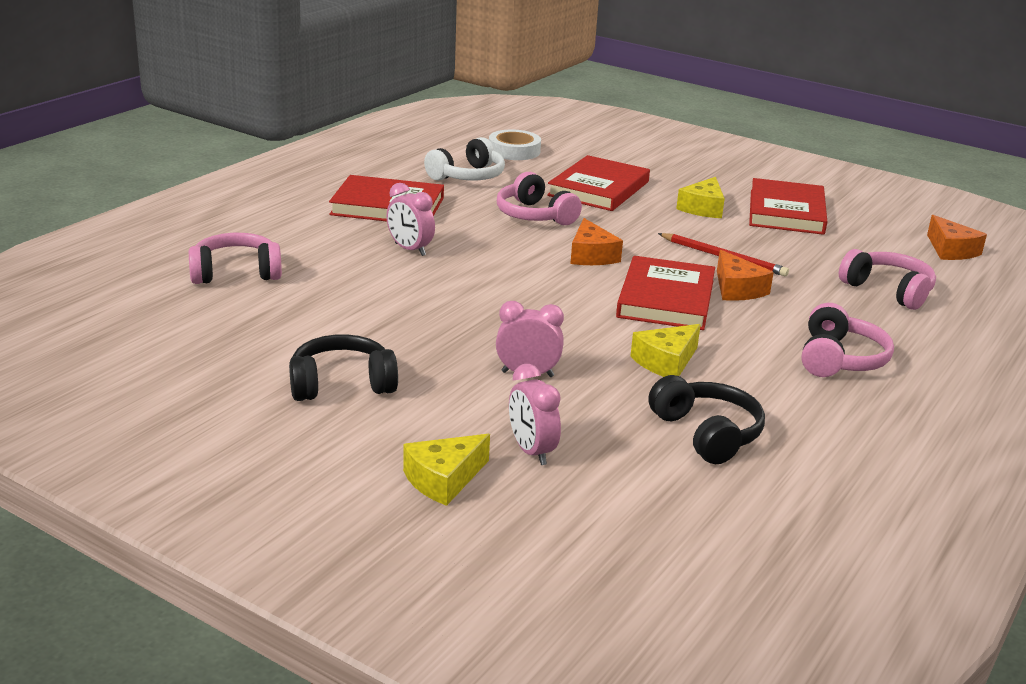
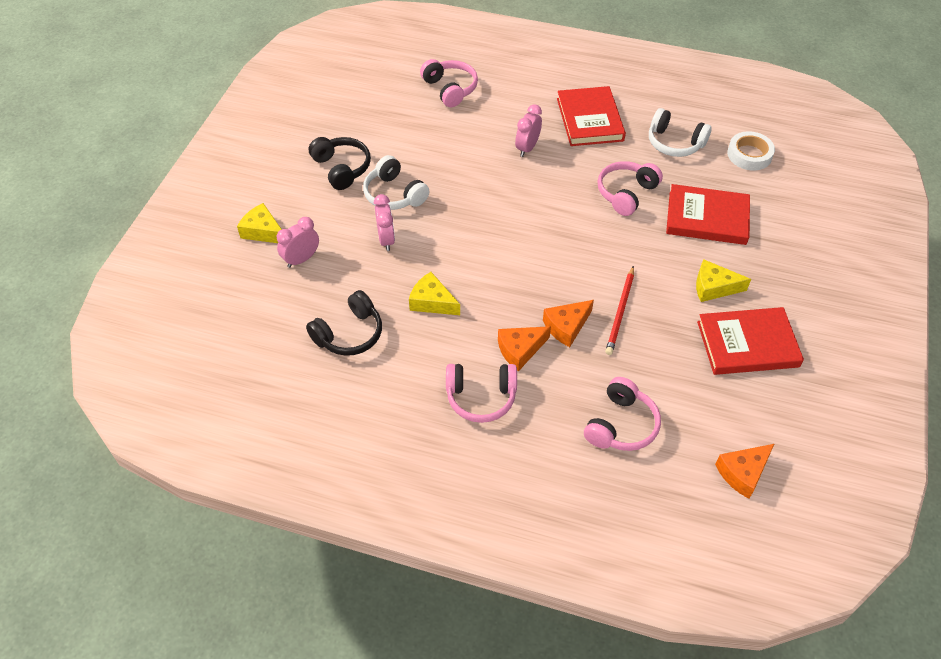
camera: 75 degrees right, 25 degrees up
(434, 352) = (394, 194): none -> white headphones
(591, 255) = (575, 237): orange cheese -> orange cheese (520, 350)
(666, 299) = (526, 288): red book -> none

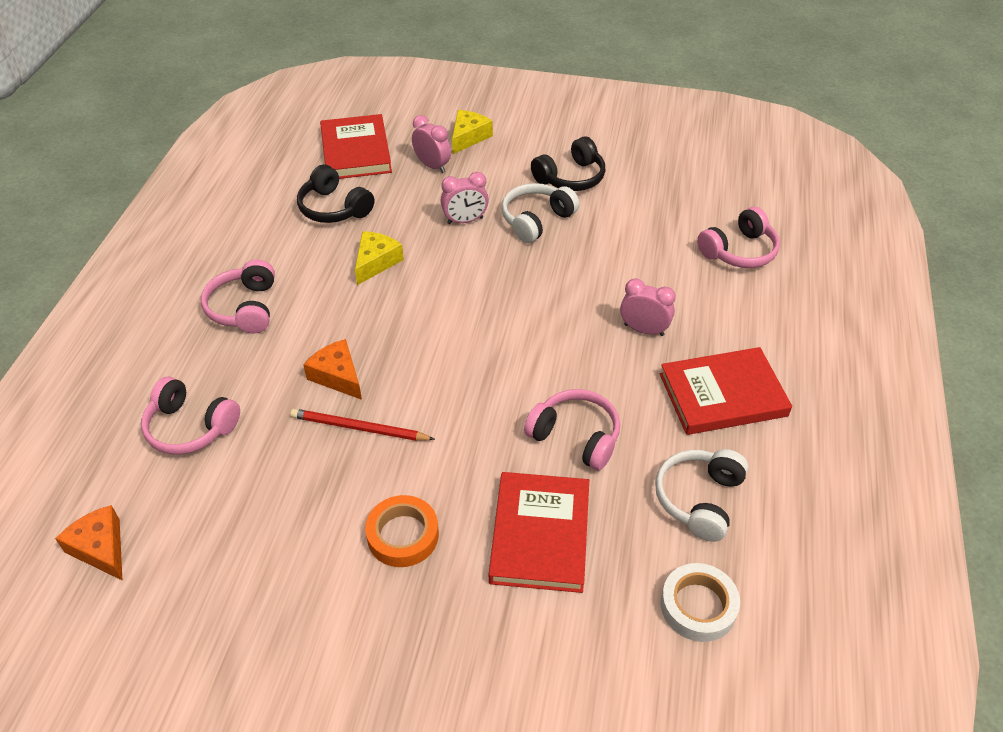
camera: 85 degrees right, 5 degrees down
(520, 350) = (305, 336): orange cheese -> none
(714, 287) = (403, 535): yellow cheese -> orange tape
(747, 344) = (300, 570): red book -> red book (356, 151)

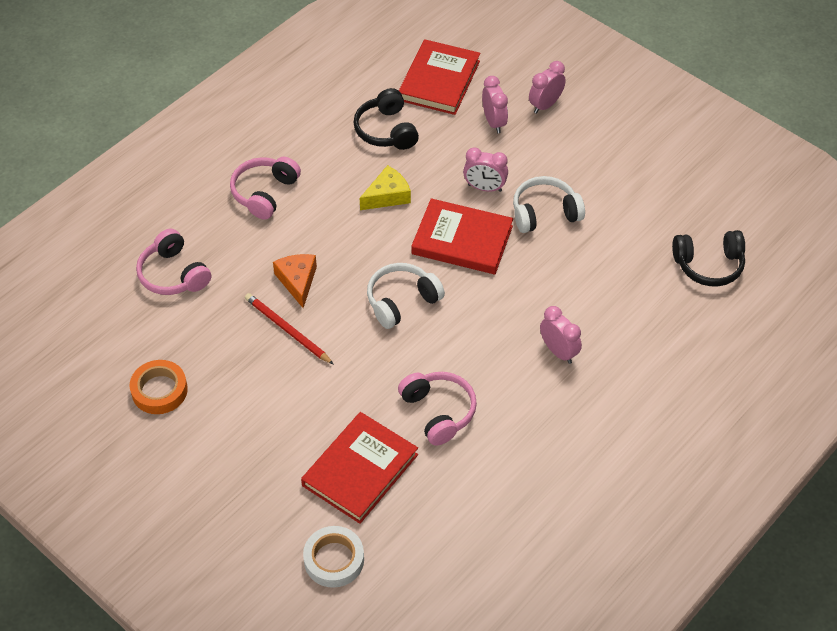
camera: 30 degrees right, 5 degrees up
(101, 548) = (72, 336): orange cheese -> none
(403, 535) = (267, 423): orange tape -> orange tape (159, 390)
(468, 137) = (545, 105): yellow cheese -> pink clock
(570, 177) = (605, 184): black headphones -> black headphones (708, 265)
(698, 606) = (432, 574): white tape -> white tape (334, 560)
(699, 499) = (494, 503): white headphones -> white headphones (402, 301)
(722, 395) = (578, 434): red book -> red book (462, 240)
(739, 251) = (698, 319): pink headphones -> none

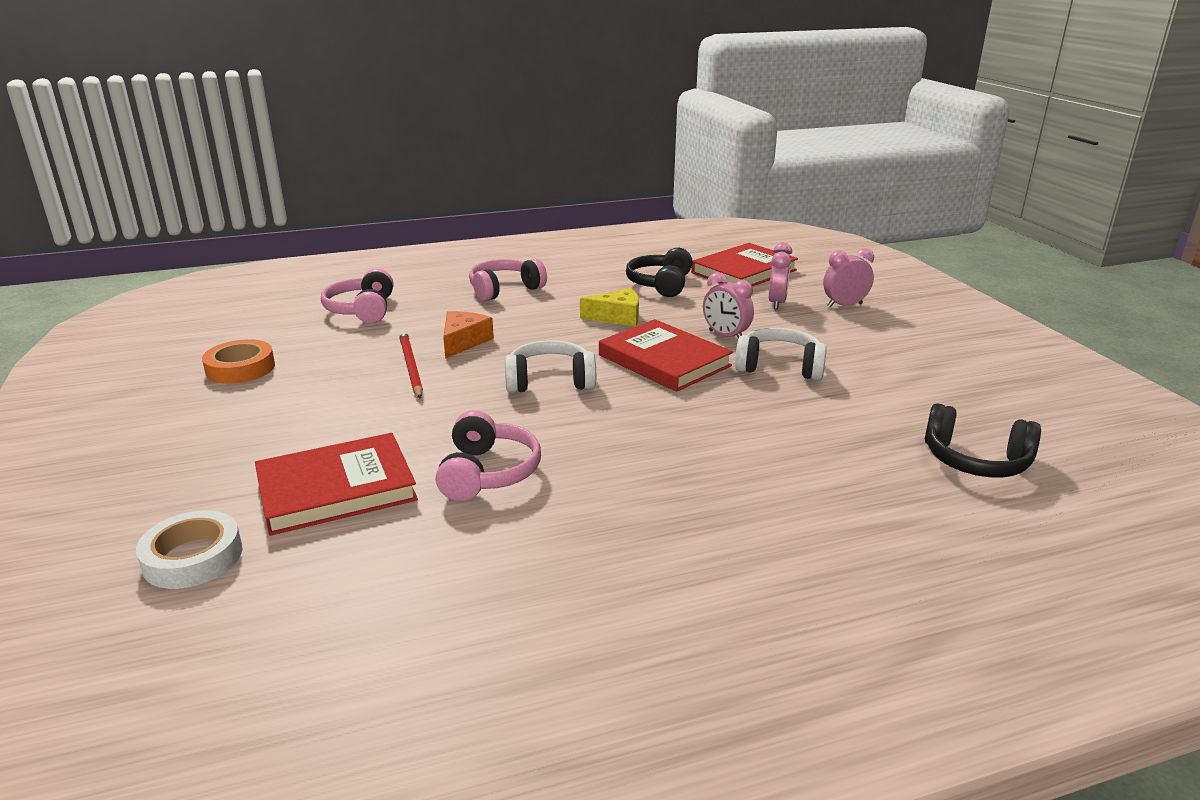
camera: 30 degrees right, 25 degrees down
(558, 351) = (694, 471): pink clock -> none

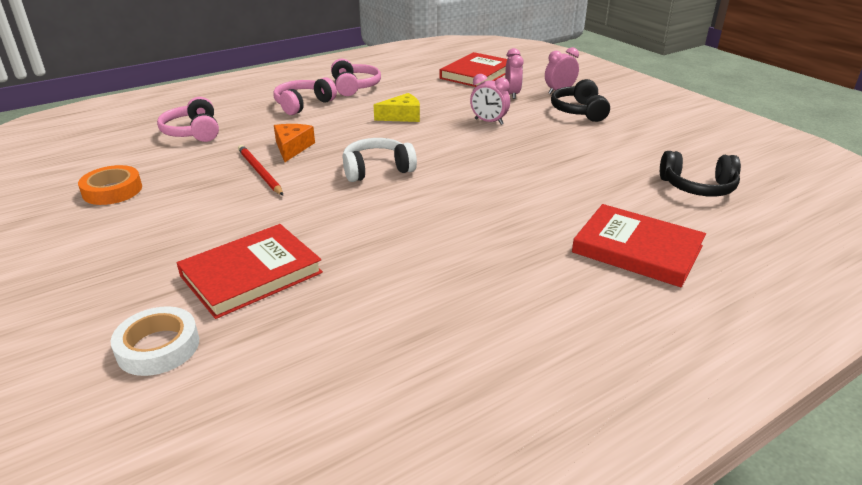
camera: 15 degrees left, 5 degrees up
(487, 473) = (366, 244): pink headphones -> pink headphones (354, 87)
(661, 284) = (421, 89): black headphones -> black headphones (579, 111)
(664, 360) = (454, 144): red book -> red book (637, 249)
(779, 367) = (538, 139): white headphones -> none

